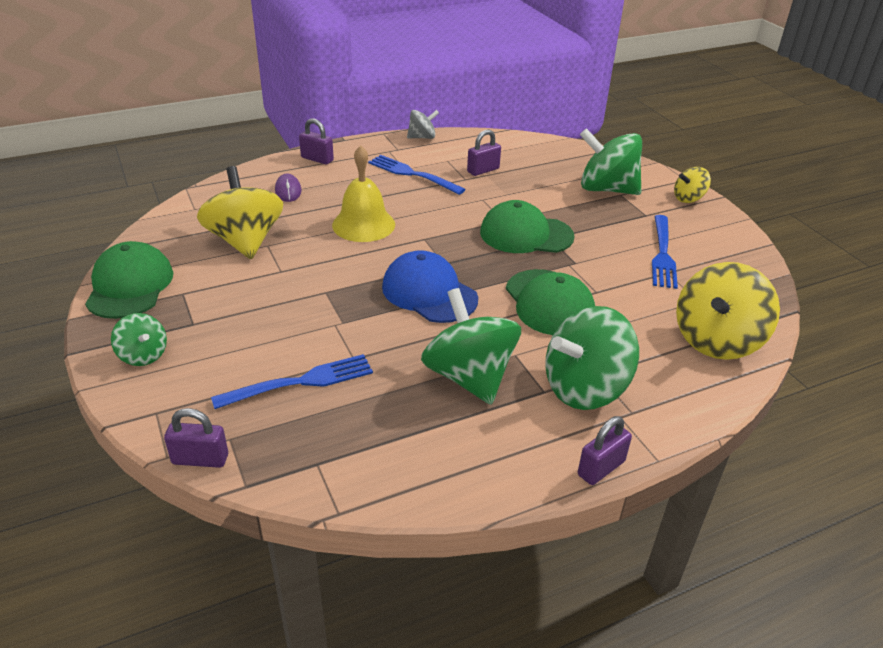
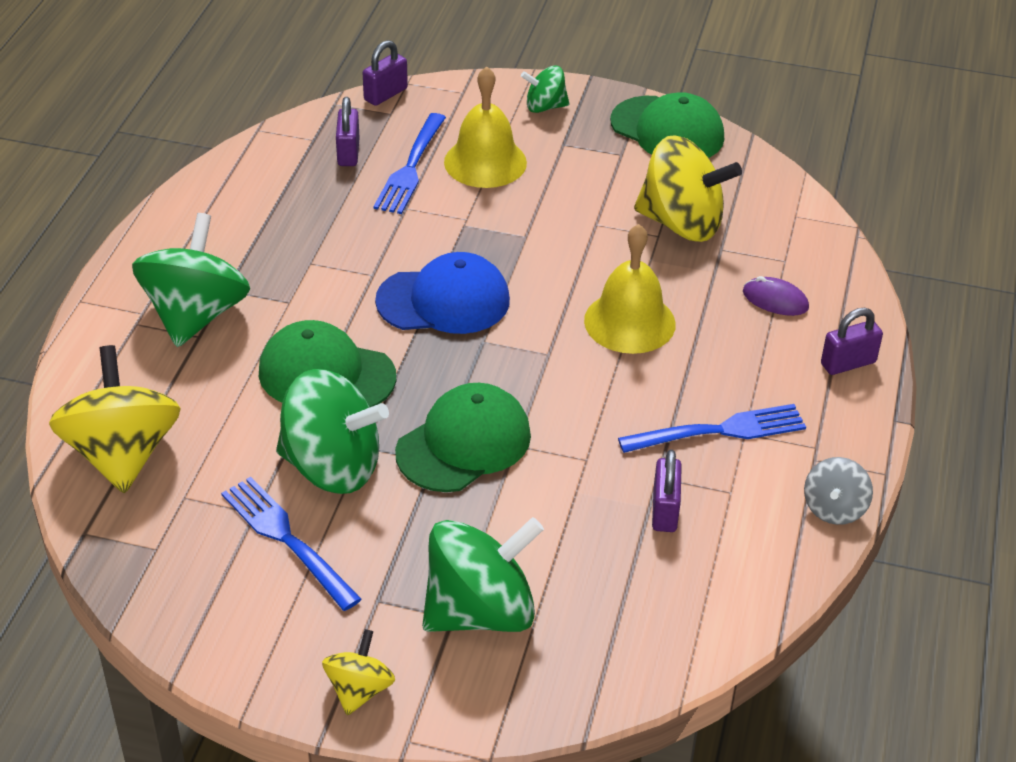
camera: 130 degrees right, 5 degrees up
(254, 348) = (485, 162): none -> yellow bell
(469, 377) = (298, 257): green spinning top -> green spinning top (332, 467)
(601, 468) = (118, 265): purple padlock -> purple padlock (348, 153)

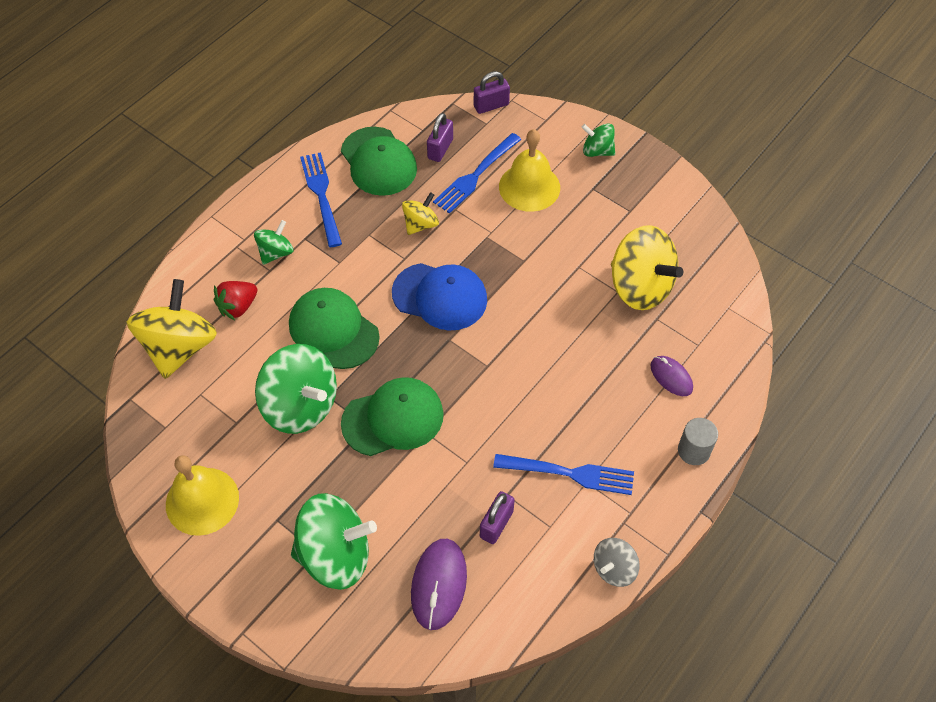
camera: 25 degrees right, 15 degrees up
(179, 387) = (238, 307): none -> red strawberry
(196, 315) = (276, 252): green spinning top -> green spinning top, size x0.52
(287, 539) = (245, 451): blue fork -> blue fork (321, 195)
(359, 690) = (232, 583): yellow spinning top -> yellow spinning top (420, 224)
(629, 322) = (557, 359): yellow bell -> yellow bell (202, 501)
(634, 597) = (439, 584): none -> purple mouse
(667, 130) = (675, 200): green cap -> green cap (378, 161)
(848, 363) = (693, 451): purple padlock -> grey cylinder

